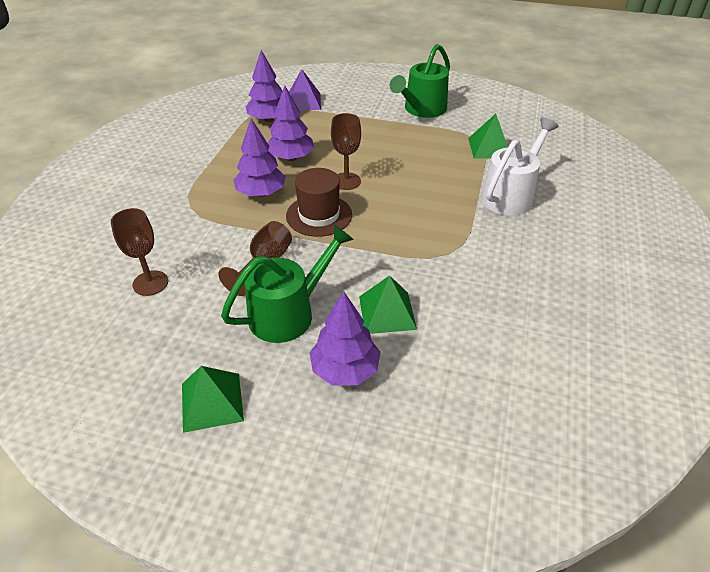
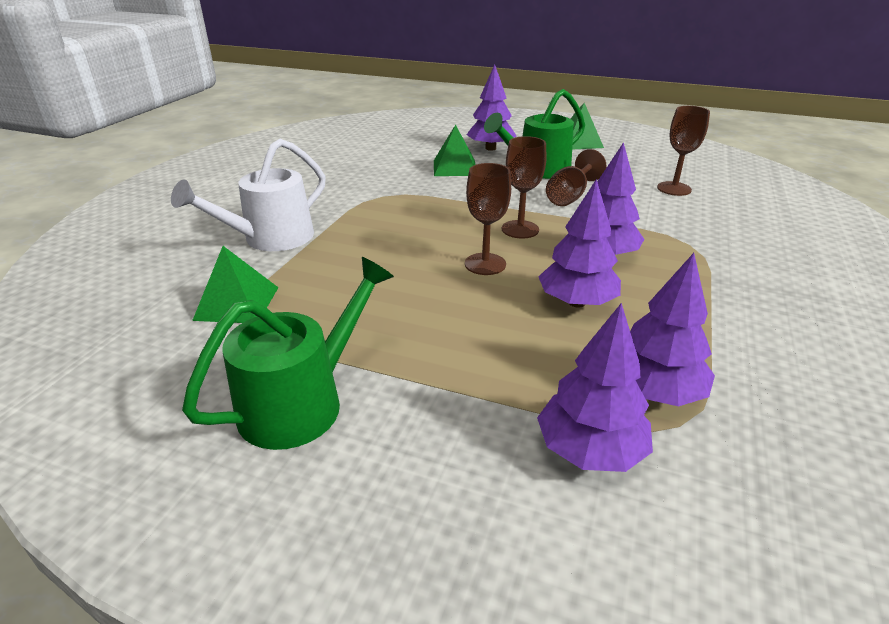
camera: 175 degrees left, 10 degrees down
(303, 101) = (590, 450): purple pyramid -> purple tree
(319, 215) = (520, 229): brown hat -> brown goblet

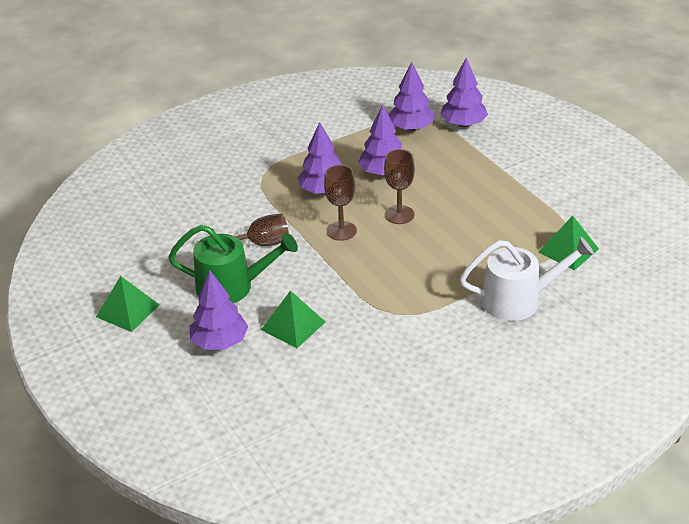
camera: 140 degrees left, 5 degrees up
(301, 402) = (561, 182): green watering can -> none
(674, 189) = (176, 217): brown goblet -> none

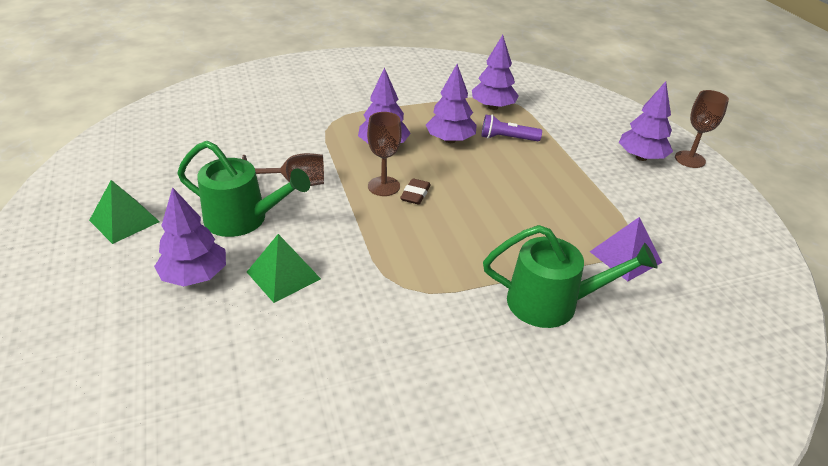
camera: 10 degrees right, 0 degrees up
(373, 232) = (415, 194): none -> brown eraser
(399, 215) = (450, 182): brown goblet -> brown goblet (690, 159)
(436, 159) = (507, 138): none -> purple flashlight
(463, 124) = (545, 113): purple tree -> purple tree (641, 157)
(518, 300) = (552, 303): white watering can -> green watering can
(568, 250) = (625, 257): green pyramid -> purple pyramid

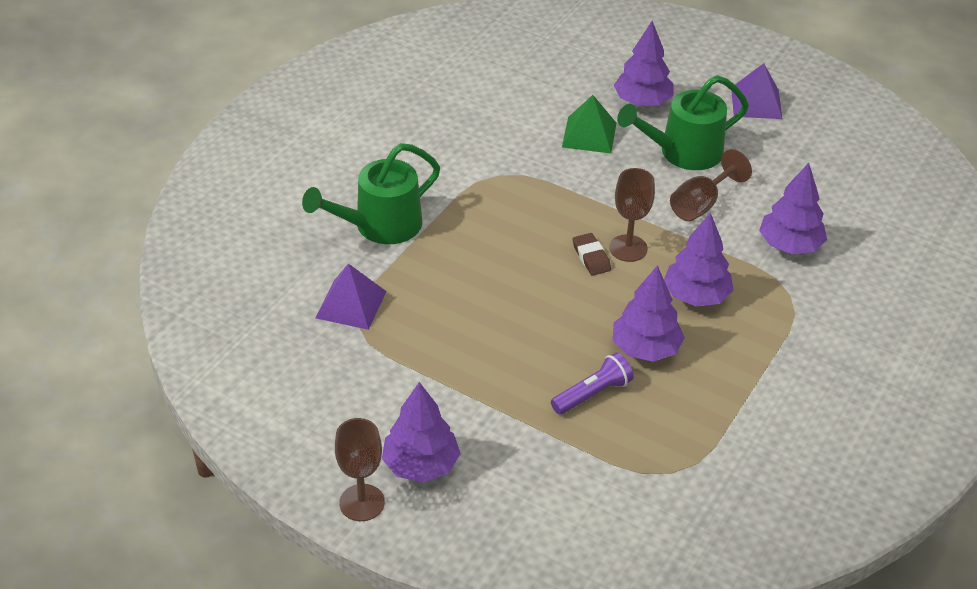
camera: 140 degrees right, 5 degrees up
(124, 221) = (756, 103): green pyramid -> purple pyramid
(493, 107) = (668, 443): purple tree -> purple tree (790, 245)

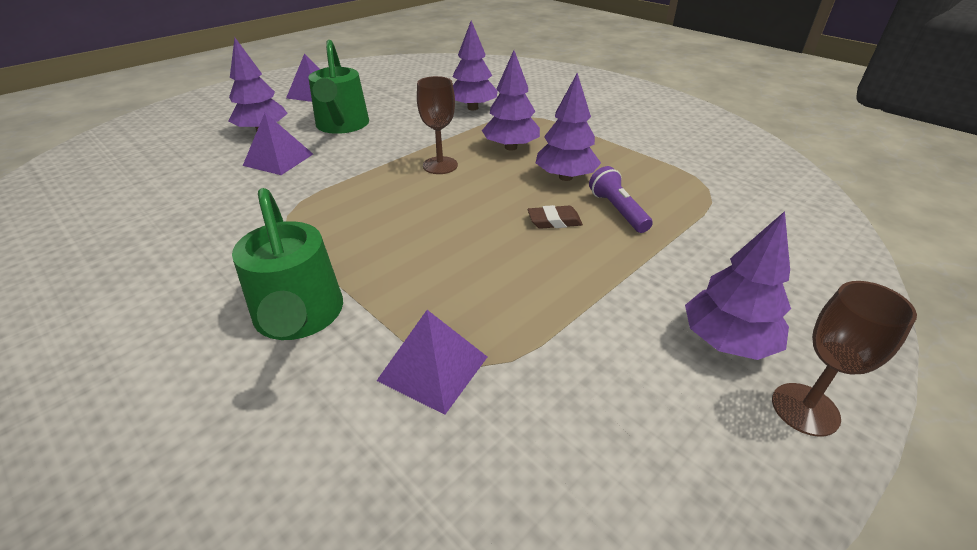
camera: 75 degrees left, 5 degrees down
(589, 135) = (278, 159): green pyramid -> purple pyramid
(591, 257) = (441, 184): brown eraser -> brown eraser (554, 221)
(701, 204) = (408, 129): brown goblet -> none

